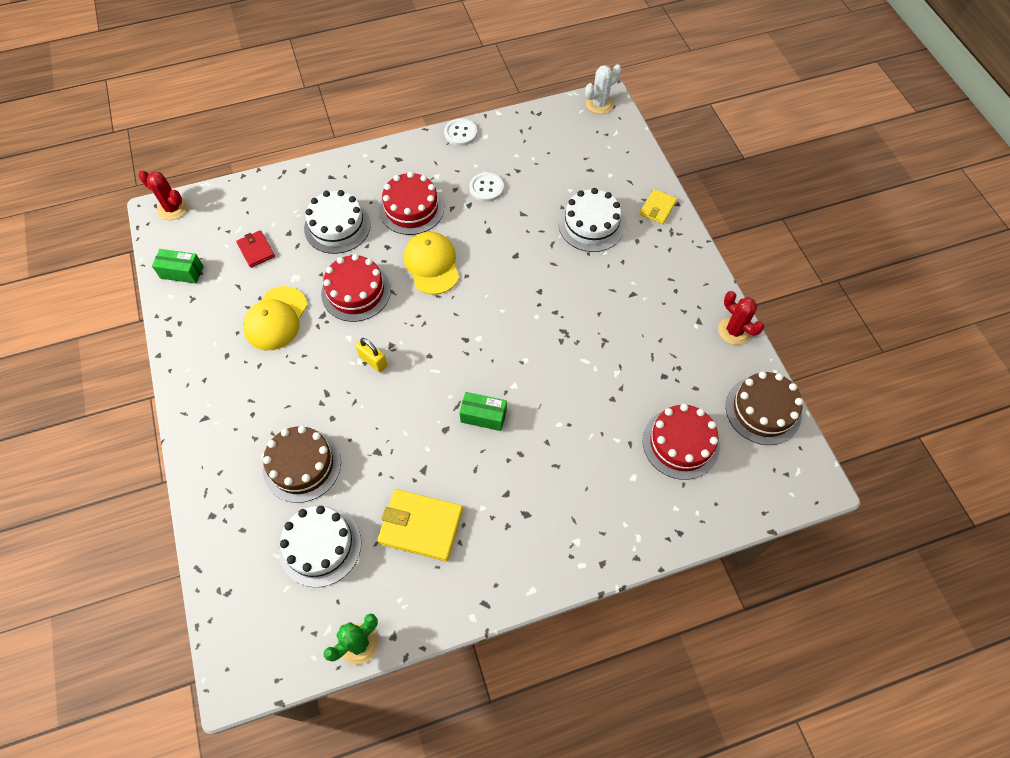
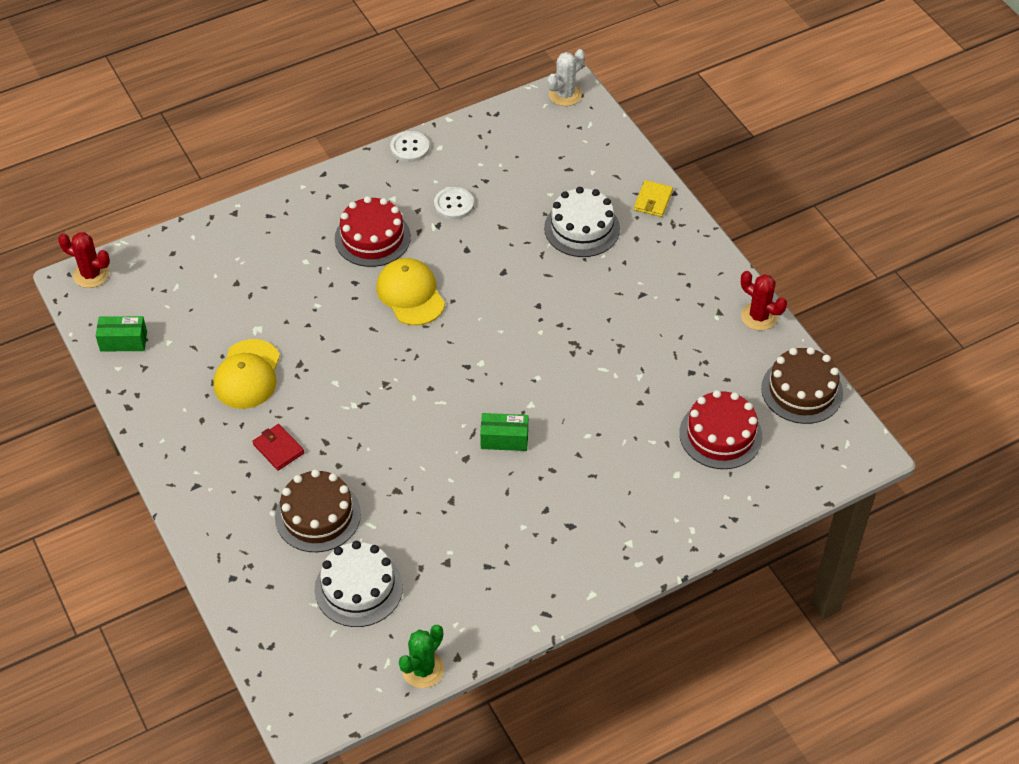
camera: 10 degrees left, 10 degrees down
(256, 250) = (203, 306): red wallet -> red wallet (278, 449)
(337, 226) = (291, 268): white cake -> none
(356, 292) = (331, 334): red cake -> none
(373, 361) = (369, 402): yellow padlock -> none
(421, 526) = (461, 553): yellow wallet -> none

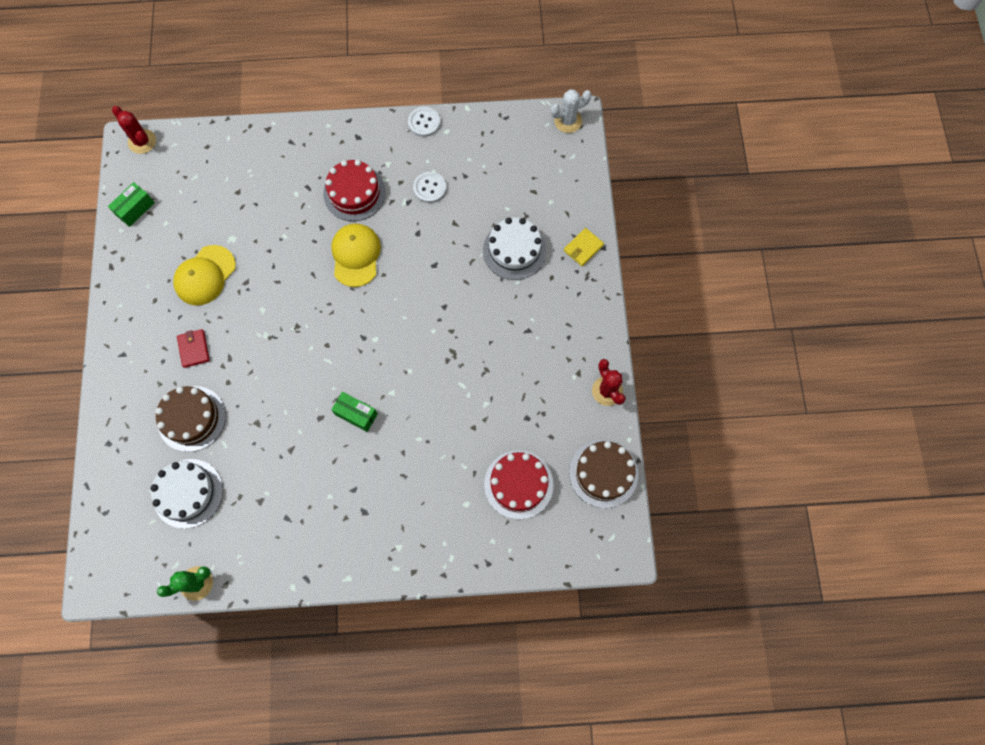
camera: 25 degrees right, 20 degrees up
(123, 341) = (135, 209): green box -> green box turned 75 degrees counterclockwise

